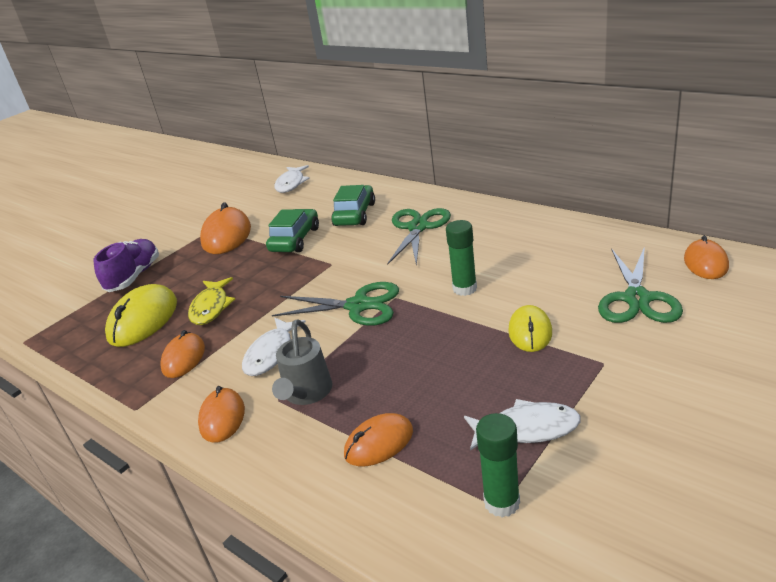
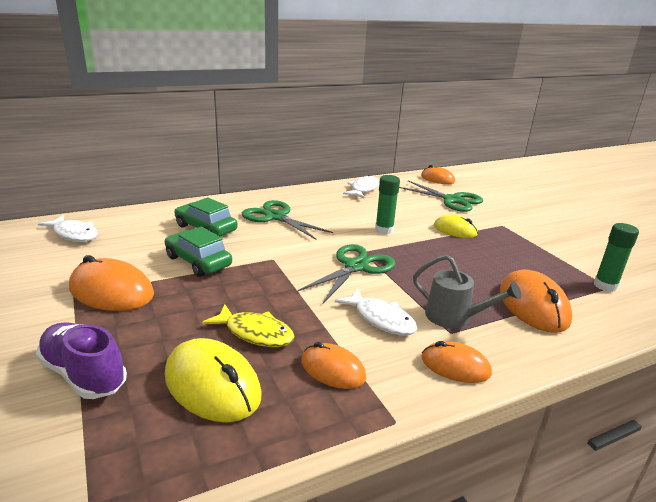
camera: 70 degrees left, 5 degrees down
(379, 443) = (533, 305): orange mouse -> orange mouse, size x1.60
(527, 429) = (546, 260): white fish -> white fish (363, 189)

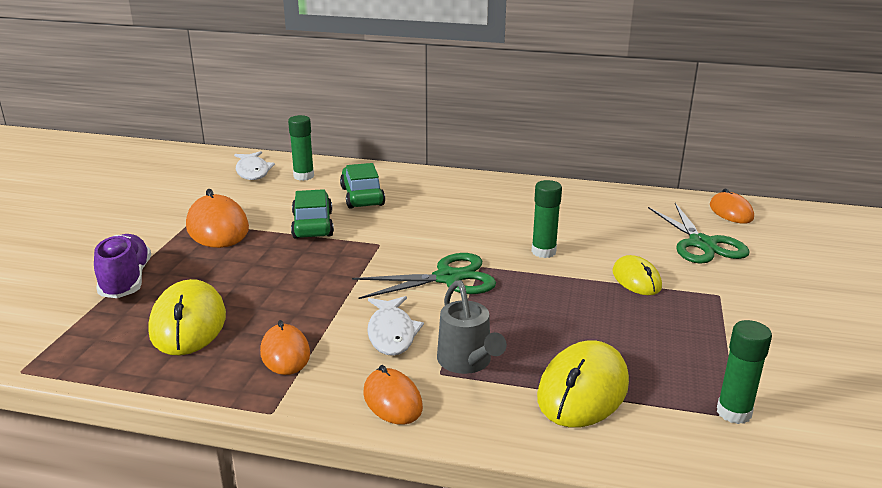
camera: 40 degrees right, 0 degrees up
(131, 226) = (303, 176): none -> green glue stick
(255, 333) = (270, 300): yellow fish -> none
(276, 217) = (445, 203): green scissors -> none
(363, 189) = (598, 199): white fish -> none
(533, 305) = (582, 390): orange mouse -> yellow mouse

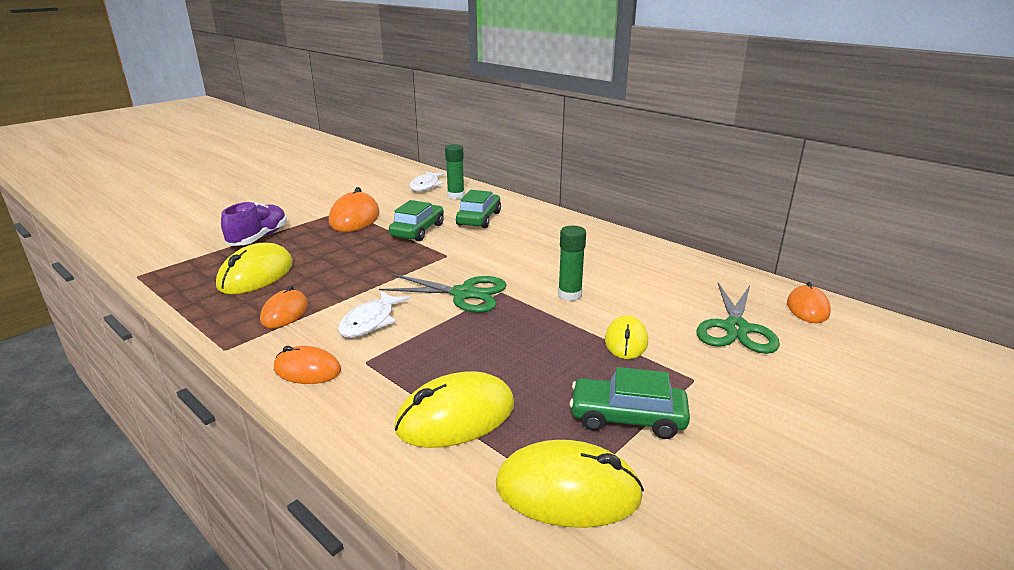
camera: 30 degrees right, 0 degrees up
(392, 400) = (307, 370): orange mouse -> orange mouse turned 75 degrees counterclockwise
(467, 362) = (395, 361): grey watering can -> none
(709, 342) = (627, 418): none -> green car
(733, 412) = (568, 491): green glue stick -> yellow mouse

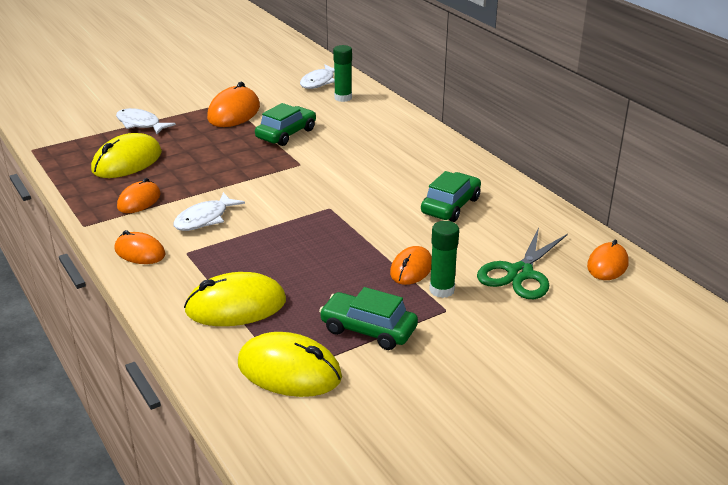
camera: 15 degrees right, 5 degrees up
(258, 238) = (140, 124): purple shoe -> white fish
(464, 294) = (295, 205): green scissors -> none
(479, 219) = (351, 127): green car -> green car (450, 206)
(569, 295) = (389, 219): green glue stick -> green glue stick (442, 290)
(626, 341) = (411, 269): yellow mouse -> orange mouse

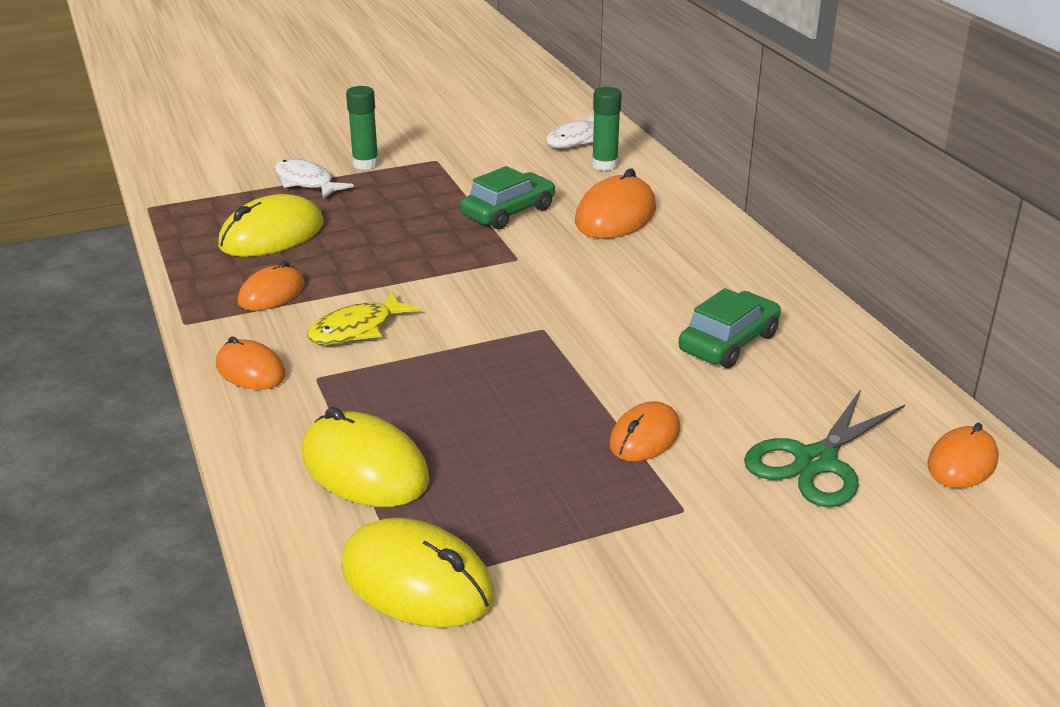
camera: 10 degrees right, 0 degrees up
(204, 219) = (356, 329): white fish -> yellow fish
(234, 112) = (441, 175): orange mouse -> orange mouse (616, 216)
(236, 306) = (365, 468): yellow mouse -> yellow mouse turned 45 degrees clockwise
(368, 330) = (554, 529): green car -> none
(442, 290) = (684, 476): green glue stick -> green glue stick (365, 164)

